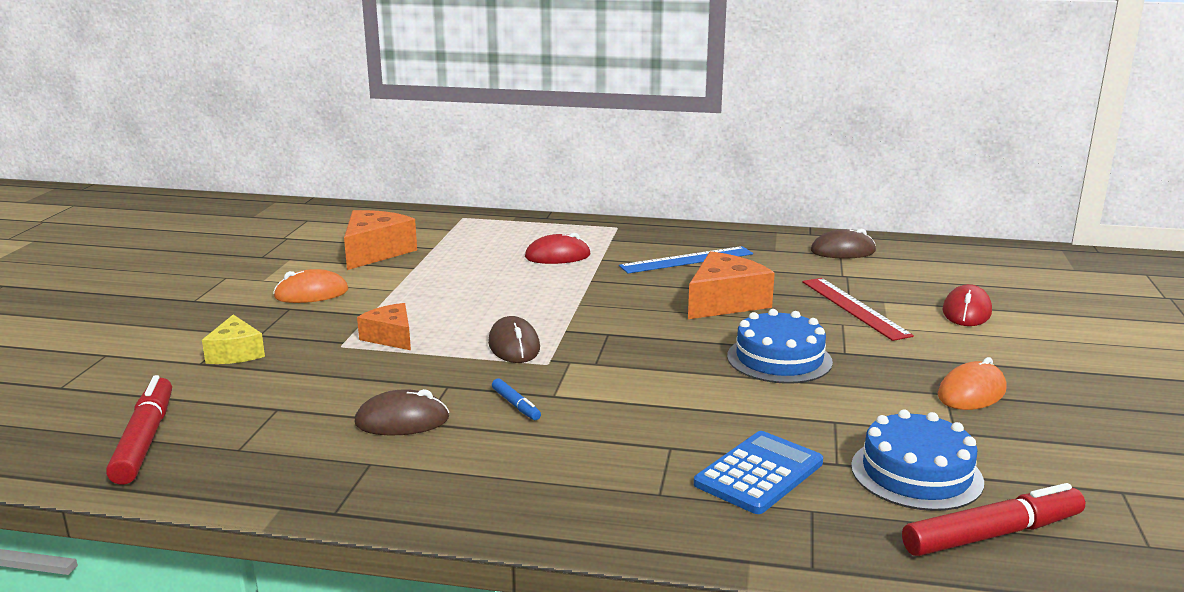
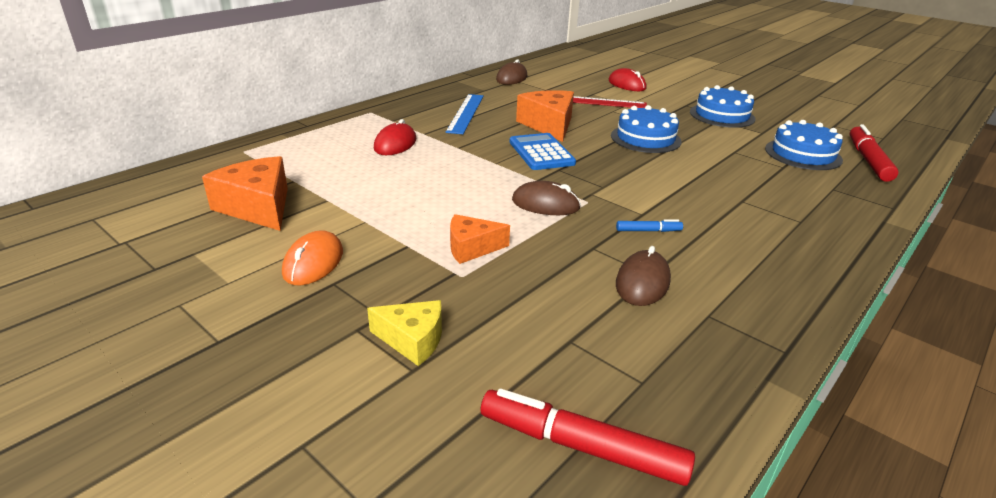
camera: 60 degrees left, 10 degrees up
(759, 473) = (787, 188): blue calculator -> blue calculator (541, 153)
(971, 393) = (722, 115): orange mouse -> blue cake

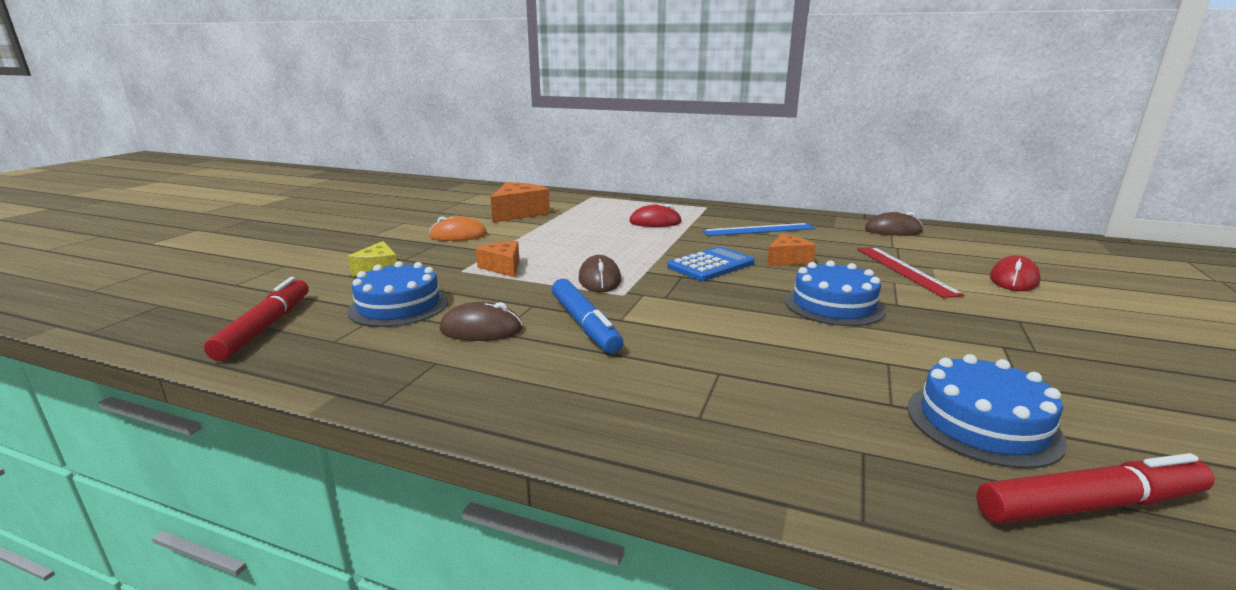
camera: 70 degrees right, 10 degrees down
(549, 125) = (787, 260): orange cheese -> orange cheese, size x0.62
(648, 231) = (585, 324): blue marker -> blue marker, size x2.03
(722, 115) = (1032, 348): blue cake -> blue cake (398, 306)

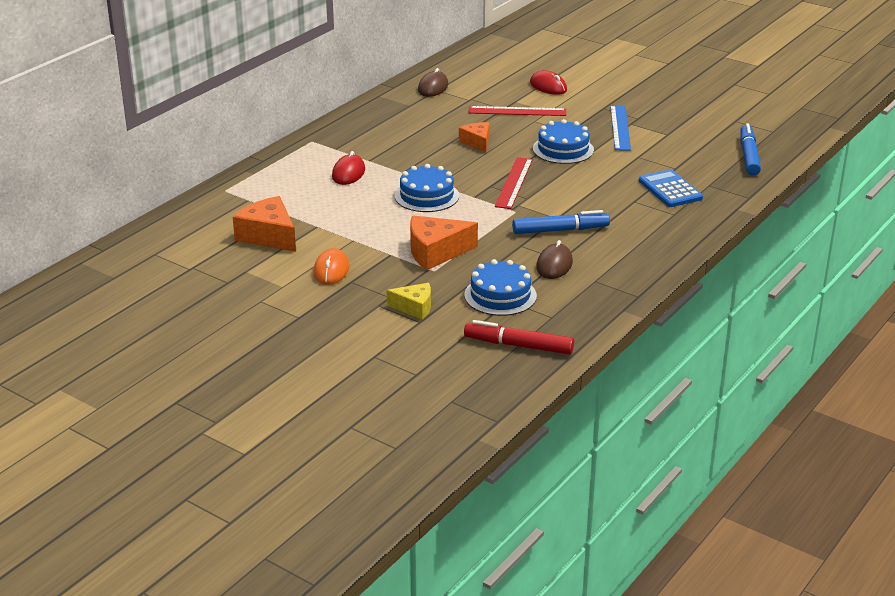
camera: 75 degrees left, 10 degrees up
(503, 267) = (436, 252): orange cheese -> orange cheese, size x1.62
(599, 280) = (483, 216): brown mouse -> none
(701, 286) = (514, 182): none -> red ruler
(710, 265) = (474, 171): blue calculator -> blue calculator (670, 189)
(759, 230) = (399, 135): blue ruler -> blue ruler (620, 127)
(982, 423) = (695, 154): blue cake -> blue cake (426, 196)
(1089, 505) = (748, 156): red marker -> blue marker

